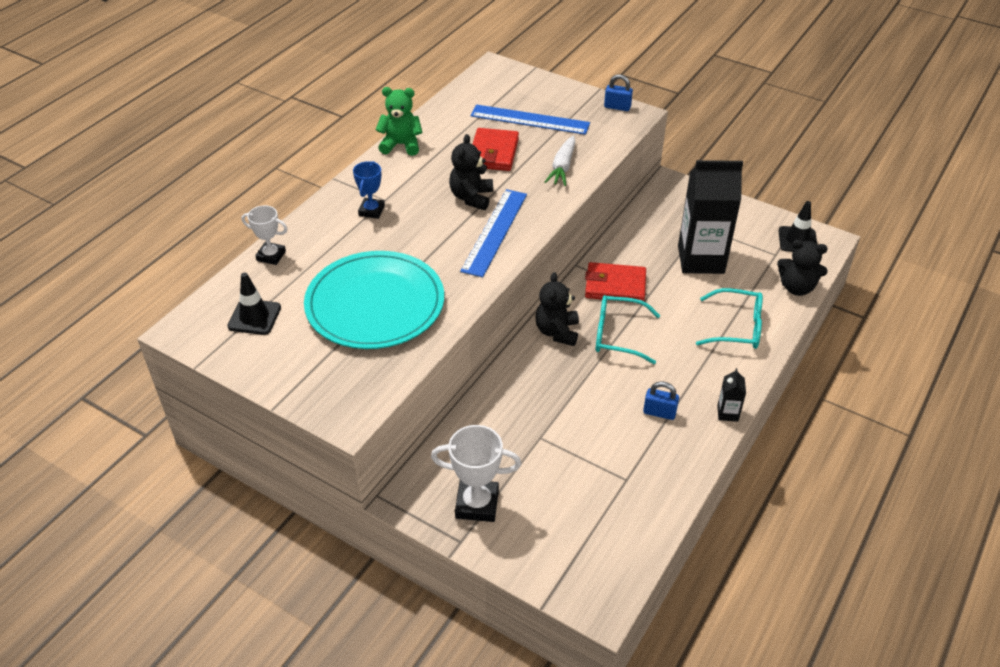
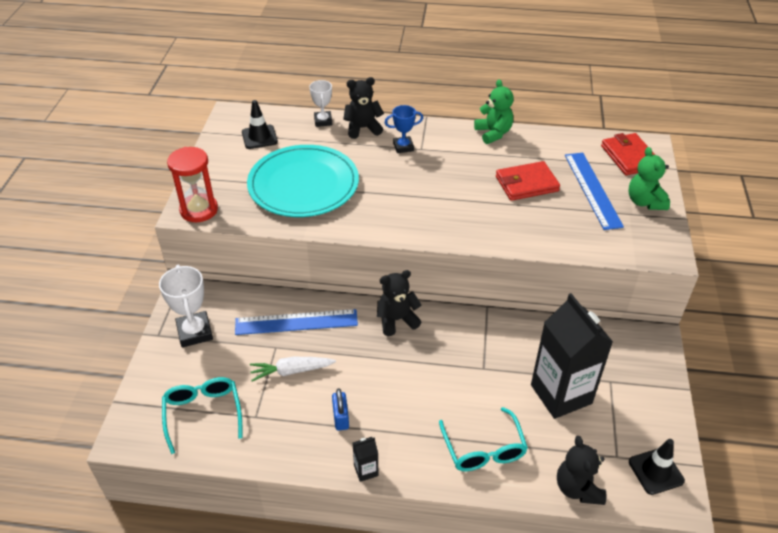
camera: 65 degrees right, 0 degrees up
(353, 405) = (199, 210): none -> red hourglass
(471, 197) = (458, 191): black teddy bear -> black teddy bear (363, 128)
(494, 232) = (425, 217): blue ruler -> blue ruler (296, 322)
(562, 167) = (542, 230): white carrot -> white carrot (291, 371)
(566, 99) = (645, 202): none -> green teddy bear
(615, 286) = (478, 341): red wallet -> red wallet (629, 157)
(617, 107) = (667, 238): blue padlock -> none
(618, 335) = (417, 362): turquoise glasses -> turquoise glasses (203, 414)

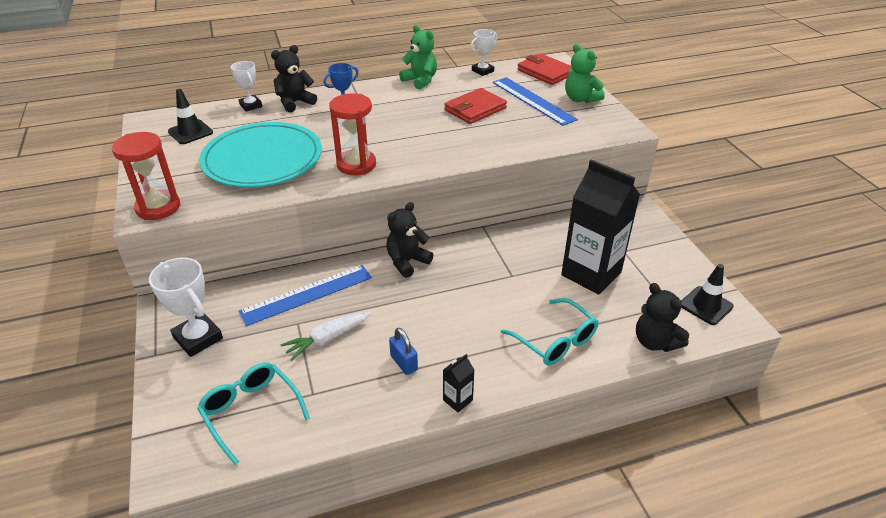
camera: 25 degrees left, 5 degrees down
(379, 216) = (356, 165): none -> red hourglass
(563, 137) = (482, 71): none -> white trophy

